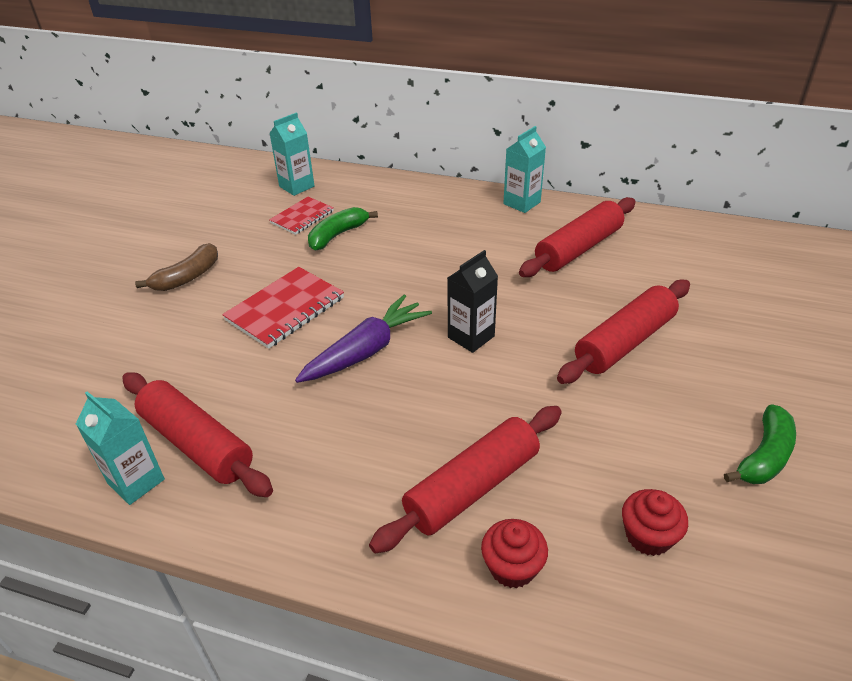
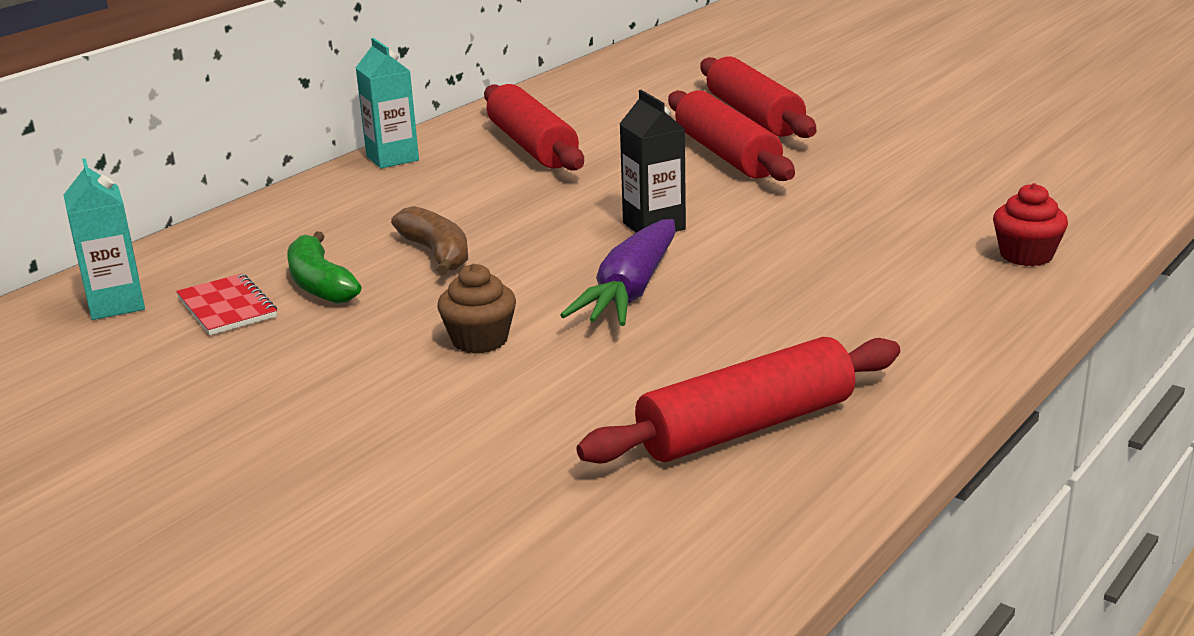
camera: 70 degrees left, 15 degrees down
(136, 481) = (801, 480): turquoise carton -> none
(187, 277) = (294, 423): brown banana -> brown banana (437, 254)
(285, 309) = (480, 340): red notebook -> brown cupcake
(366, 351) = (630, 291): purple carrot -> purple carrot turned 135 degrees counterclockwise
(472, 487) = (911, 259): red rolling pin -> red rolling pin (754, 116)
(648, 536) = (1004, 193): red cupcake -> none
(764, 456) = (925, 133): green banana -> none

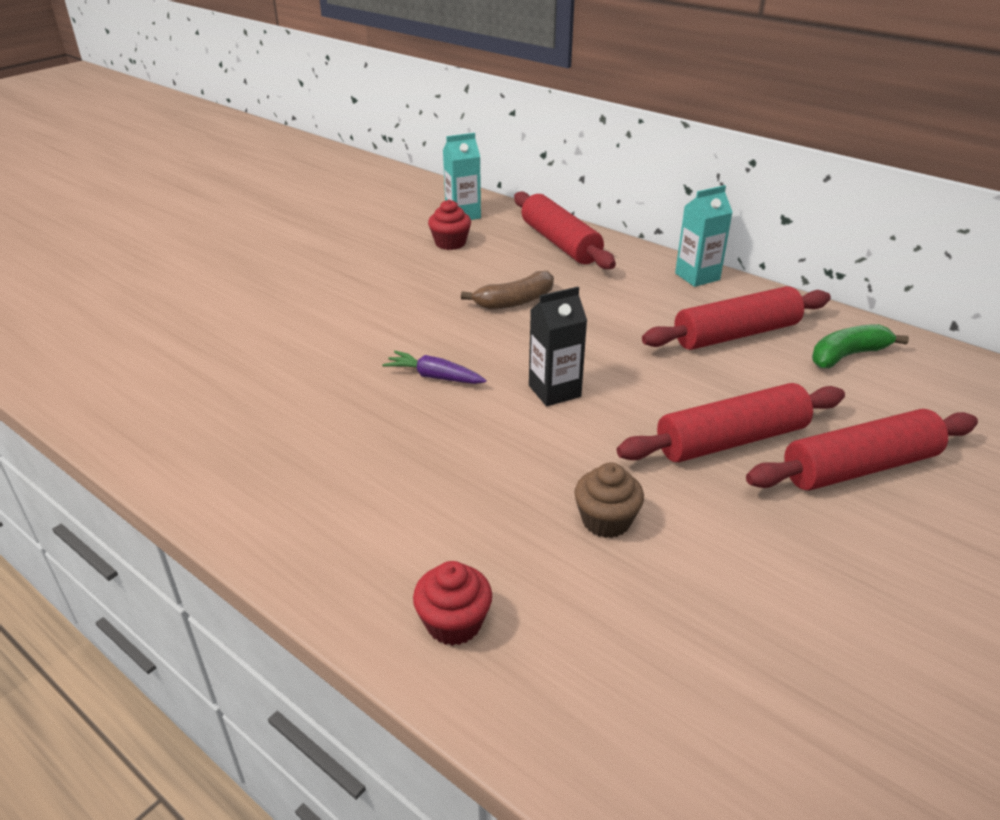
camera: 90 degrees right, 10 degrees up
(227, 307) = (450, 243): red notebook -> red cupcake
(319, 284) = (475, 266): green banana -> green banana (848, 355)
(480, 340) = (379, 320): brown cupcake -> brown cupcake (606, 520)
(630, 291) = (435, 377): purple carrot -> purple carrot, size x0.60
(746, 427) = (220, 416): red rolling pin -> red rolling pin (560, 243)

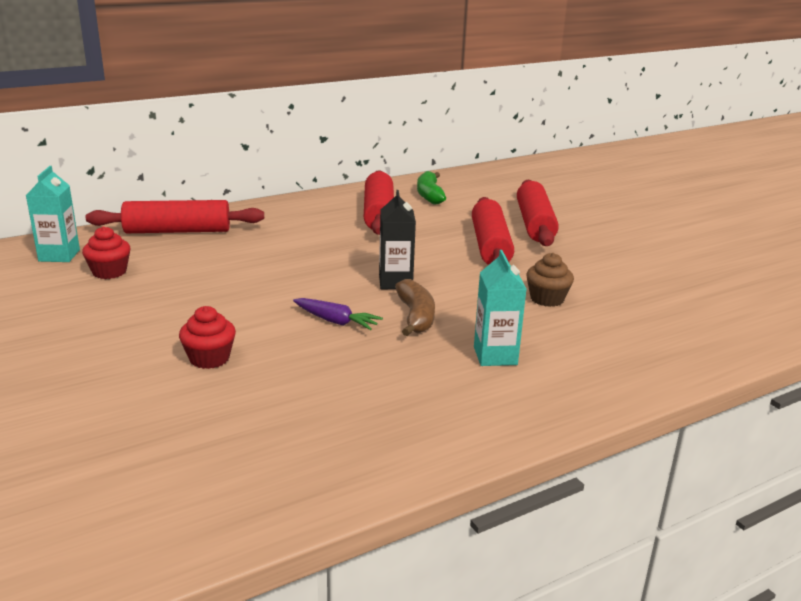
camera: 70 degrees left, 10 degrees down
(435, 377) = (335, 321): purple carrot -> purple carrot turned 105 degrees counterclockwise
(454, 623) = (622, 366): red cupcake -> red cupcake (209, 358)
(514, 301) = (253, 268): brown banana -> brown banana (416, 317)
(697, 276) = (293, 204): turquoise carton -> turquoise carton (495, 356)

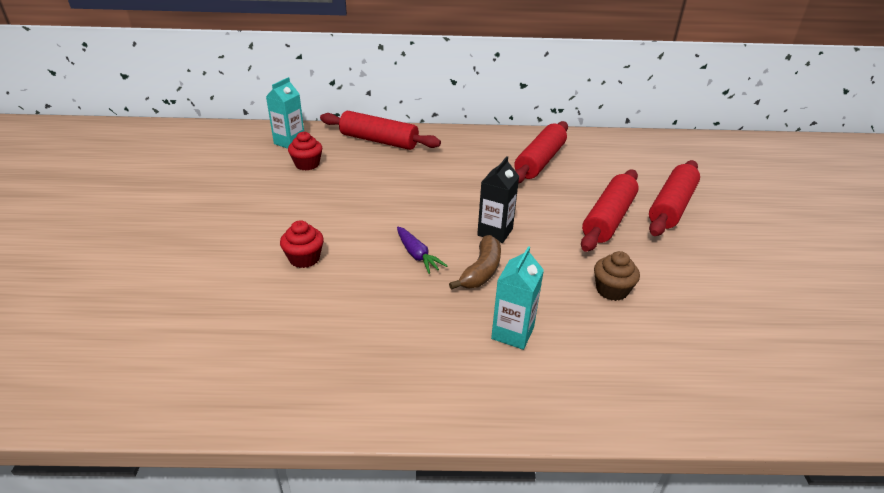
camera: 30 degrees right, 10 degrees up
(429, 195) = (599, 153): green banana -> none

